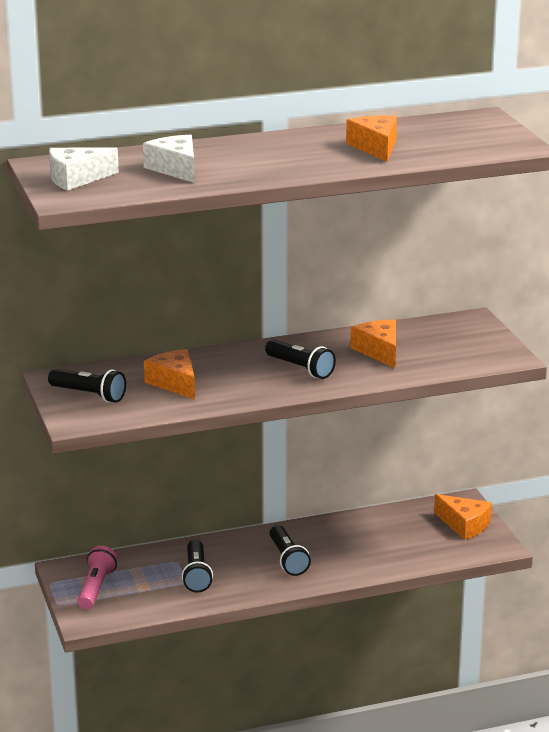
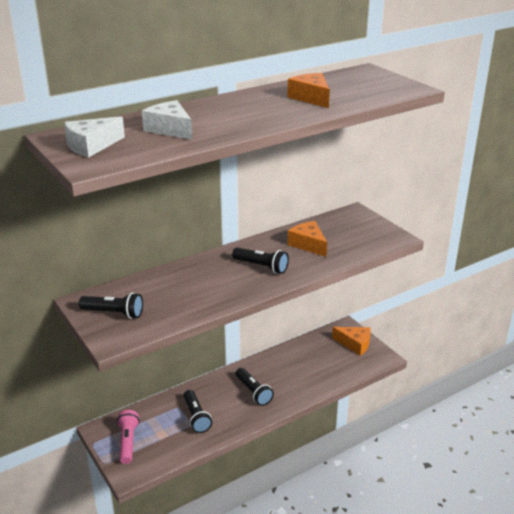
camera: 15 degrees left, 5 degrees up
(175, 383) = (176, 292): orange cheese -> none

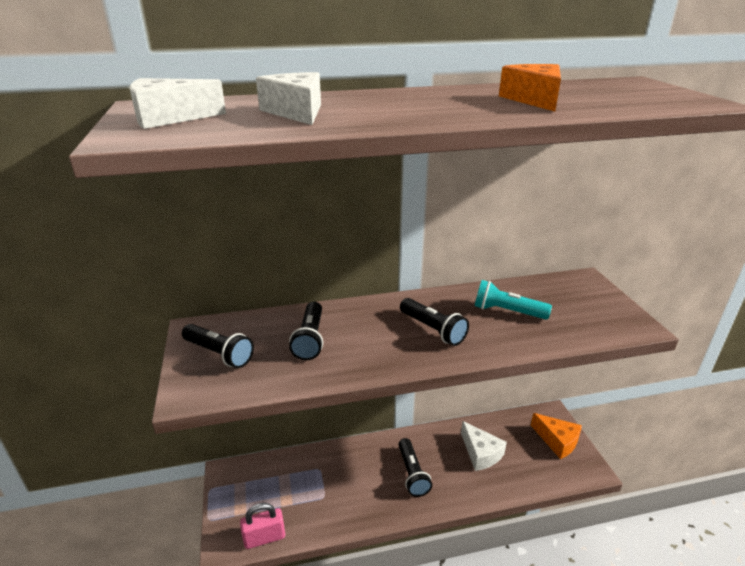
camera: 20 degrees right, 0 degrees up
(128, 442) = (246, 499): pink flashlight -> none
(157, 461) = (264, 537): none -> pink padlock
(196, 417) = (334, 488): black flashlight -> black flashlight (310, 339)
(300, 366) = (480, 453): none -> white cheese
(308, 244) = (507, 311): orange cheese -> turquoise flashlight

